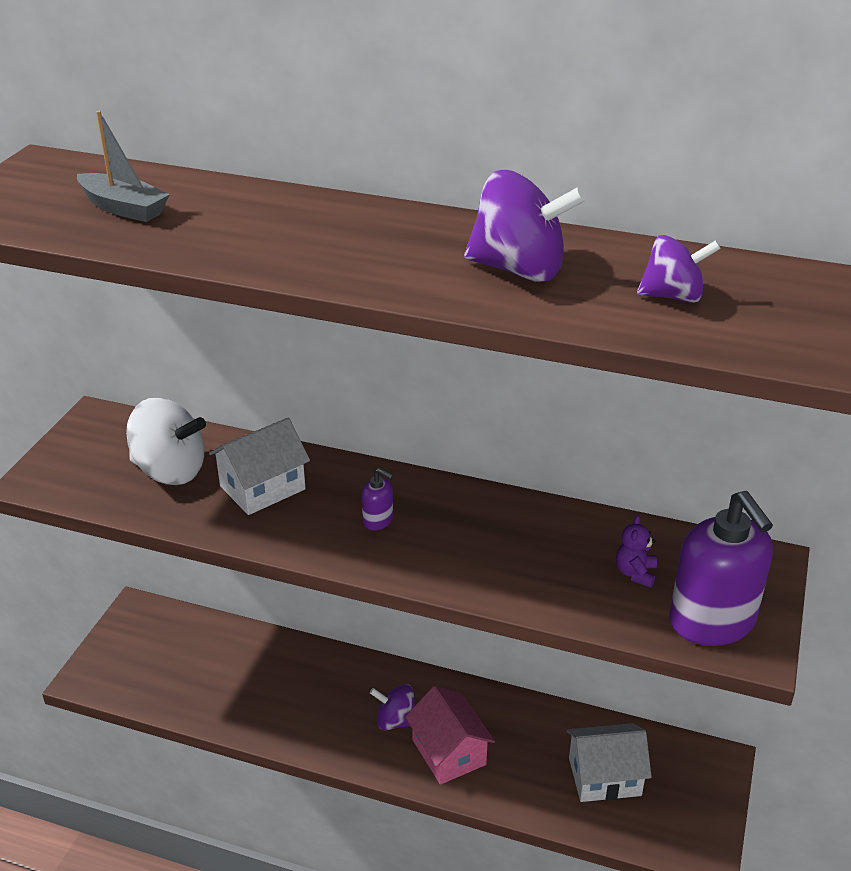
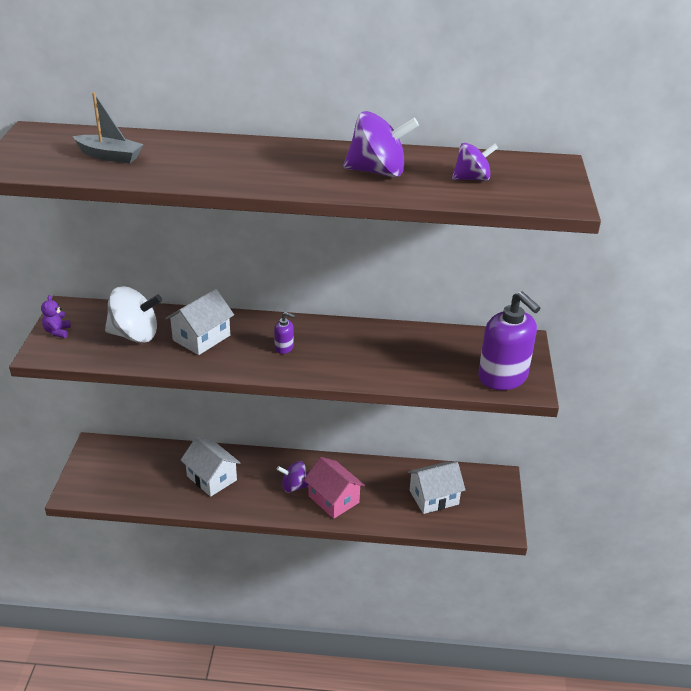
camera: 15 degrees left, 0 degrees up
(281, 687) = (211, 478): none -> white house
(635, 573) = (451, 357): purple teddy bear -> purple teddy bear (57, 332)

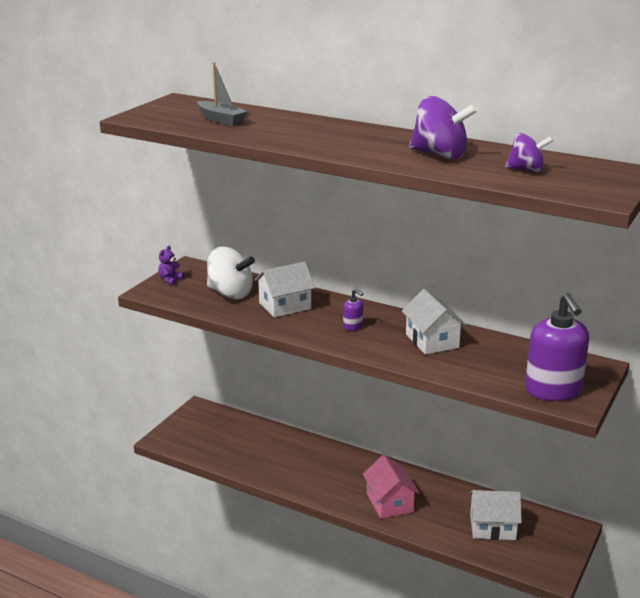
camera: 25 degrees right, 10 degrees down
(211, 478) = (285, 457): white house -> white house (432, 341)
(294, 486) = (357, 483): purple spinning top -> none

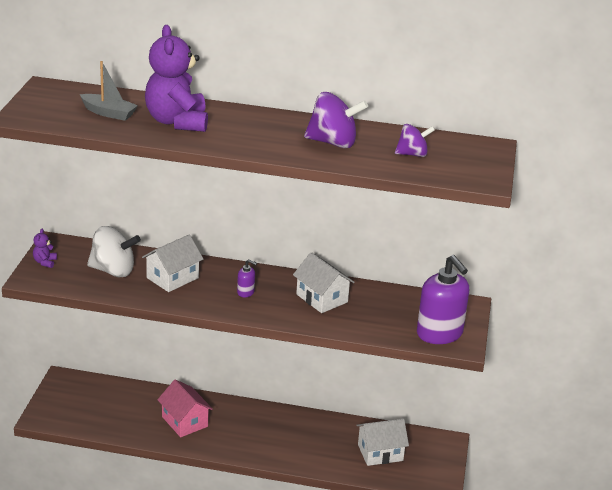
camera: 20 degrees left, 5 degrees up
(284, 129) = (177, 122): none -> purple teddy bear
(389, 503) = (284, 445): pink house -> pink house (185, 421)

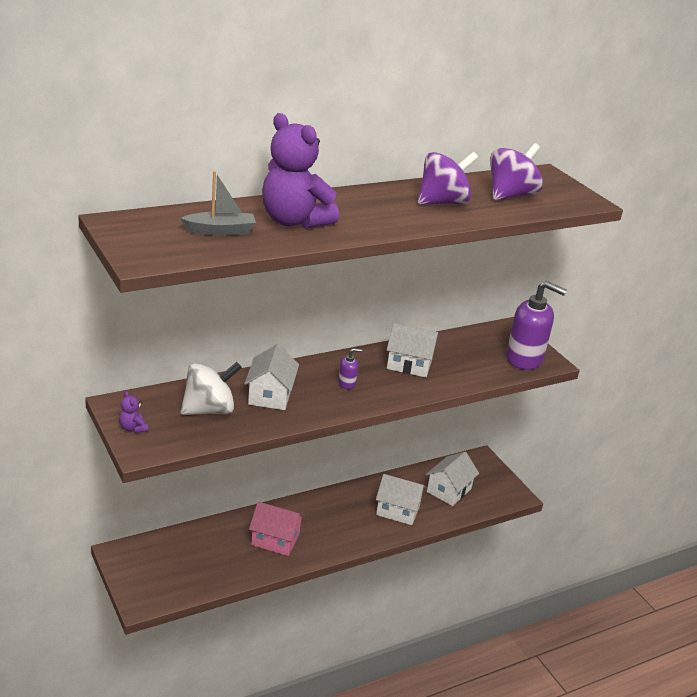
camera: 40 degrees left, 0 degrees up
(313, 447) = (398, 510): none -> white house
(412, 154) = (510, 195): purple spinning top -> purple spinning top, size x1.62

